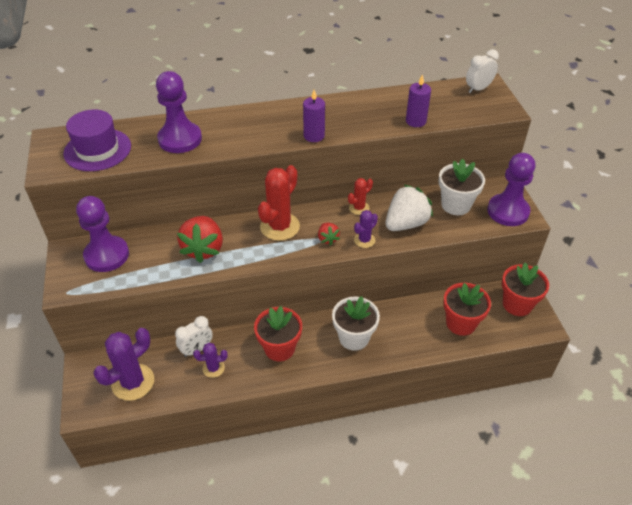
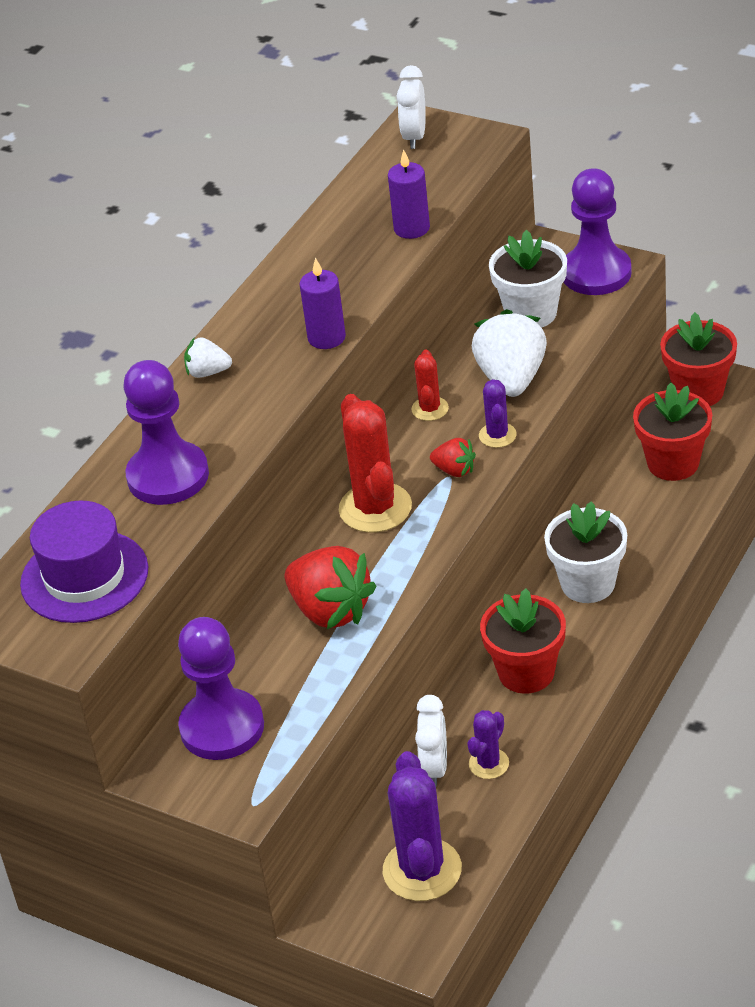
camera: 45 degrees left, 5 degrees down
(257, 115) = (208, 372): none -> white strawberry

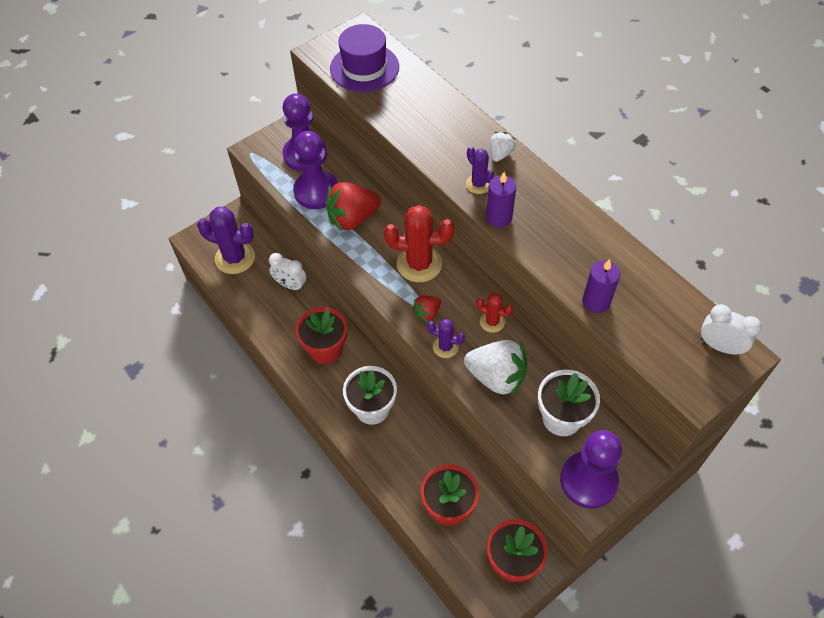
camera: 110 degrees right, 15 degrees up
(168, 476) = (418, 115): purple pawn -> purple pawn (316, 191)
(489, 764) = (277, 308): purple cactus -> purple cactus (478, 184)

